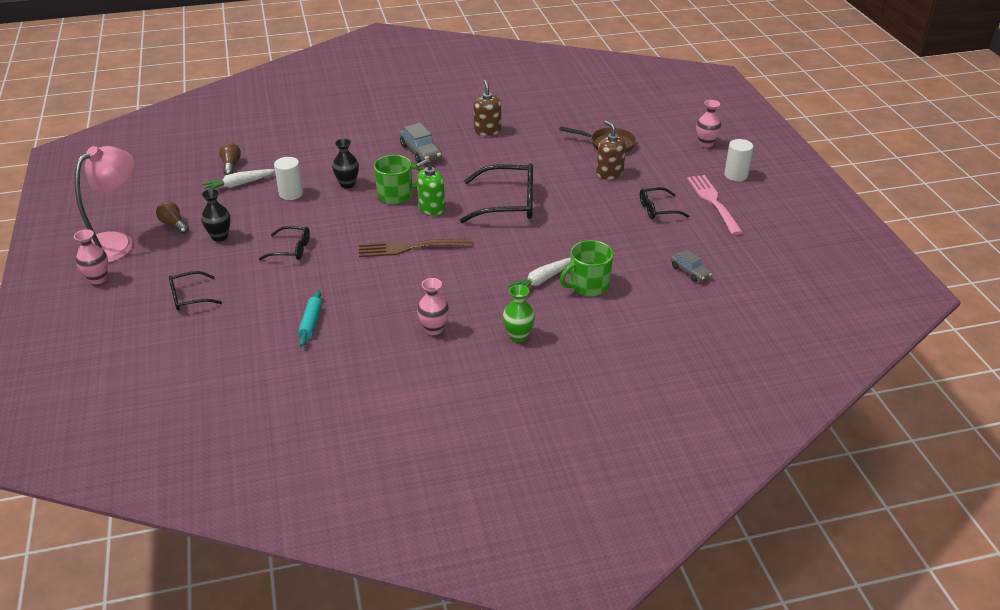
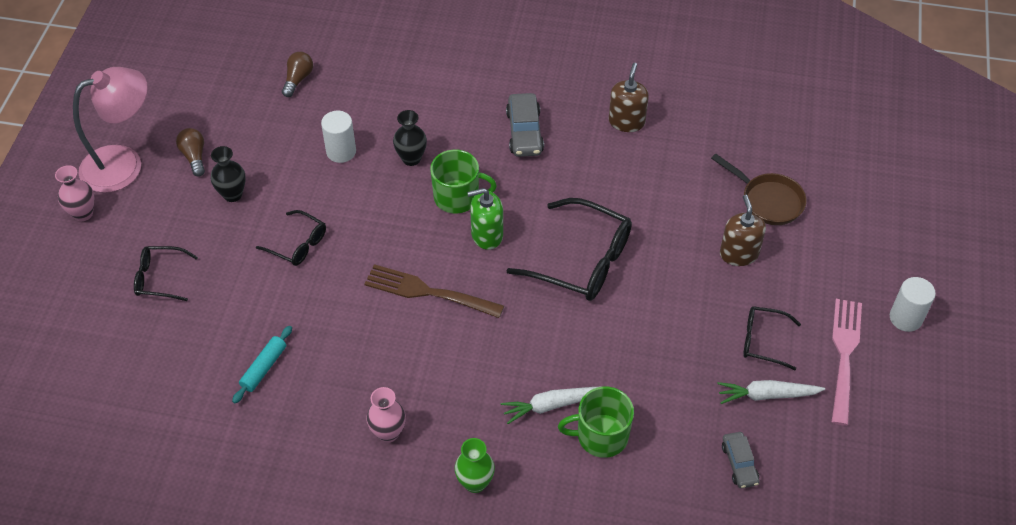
camera: 25 degrees right, 15 degrees up
(239, 184) = (291, 115): white carrot -> white carrot (767, 395)
(706, 143) = (901, 245): pink vase -> none

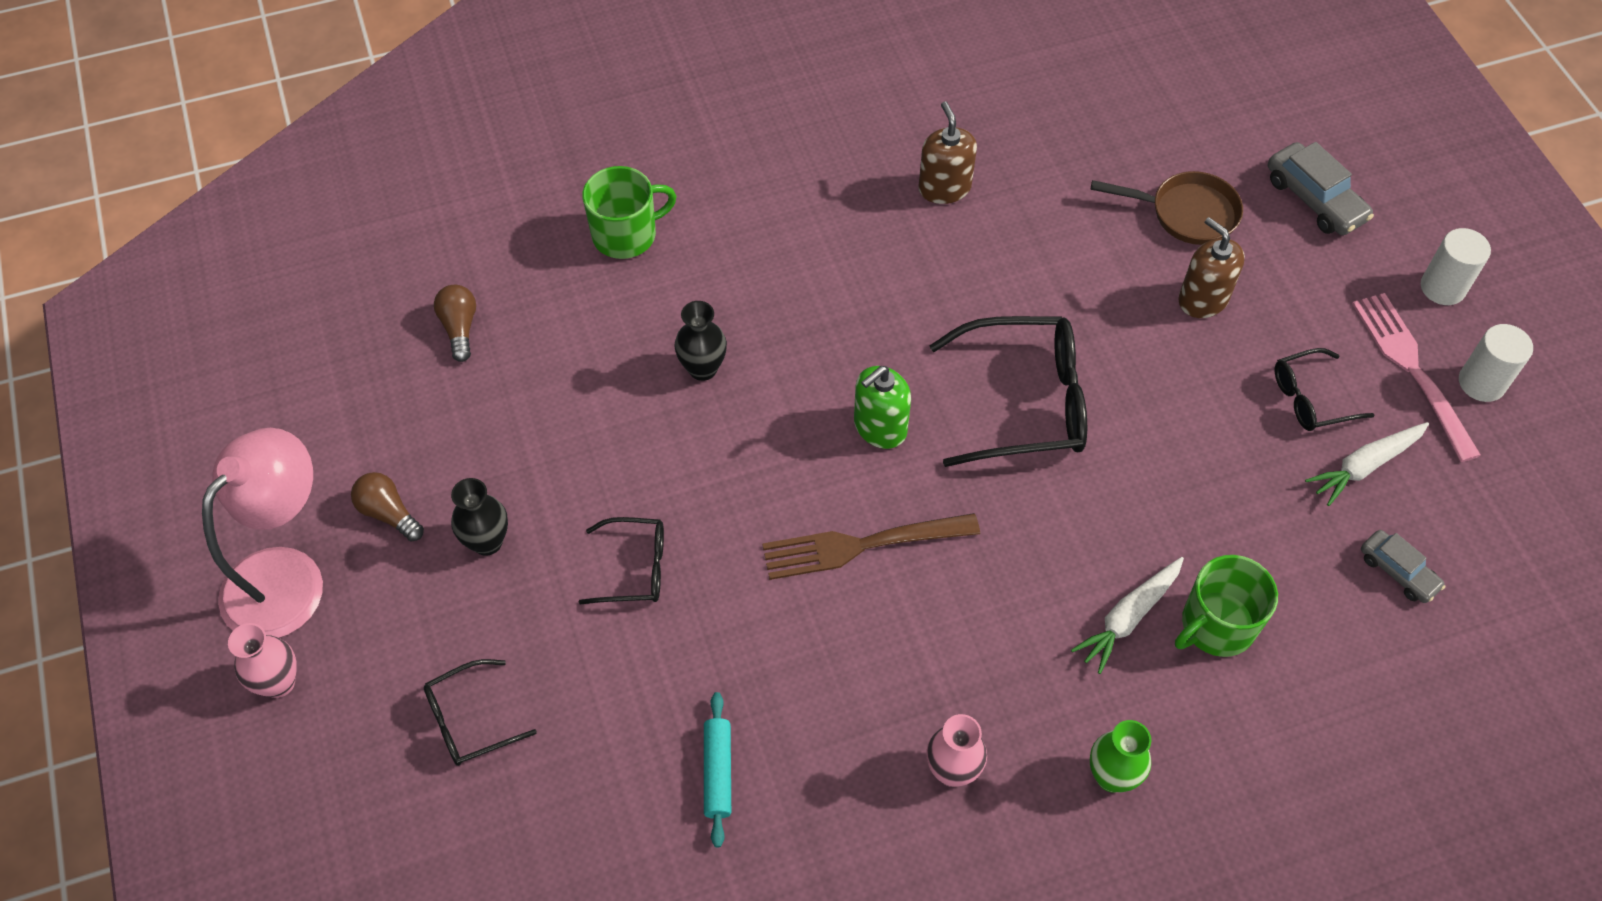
camera: 30 degrees left, 5 degrees up
(341, 151) = (598, 404): white cylinder -> white cylinder (1481, 383)
(457, 197) = (804, 393): green mug -> green mug (626, 234)
(524, 132) = (826, 262): grey car -> grey car (1314, 199)

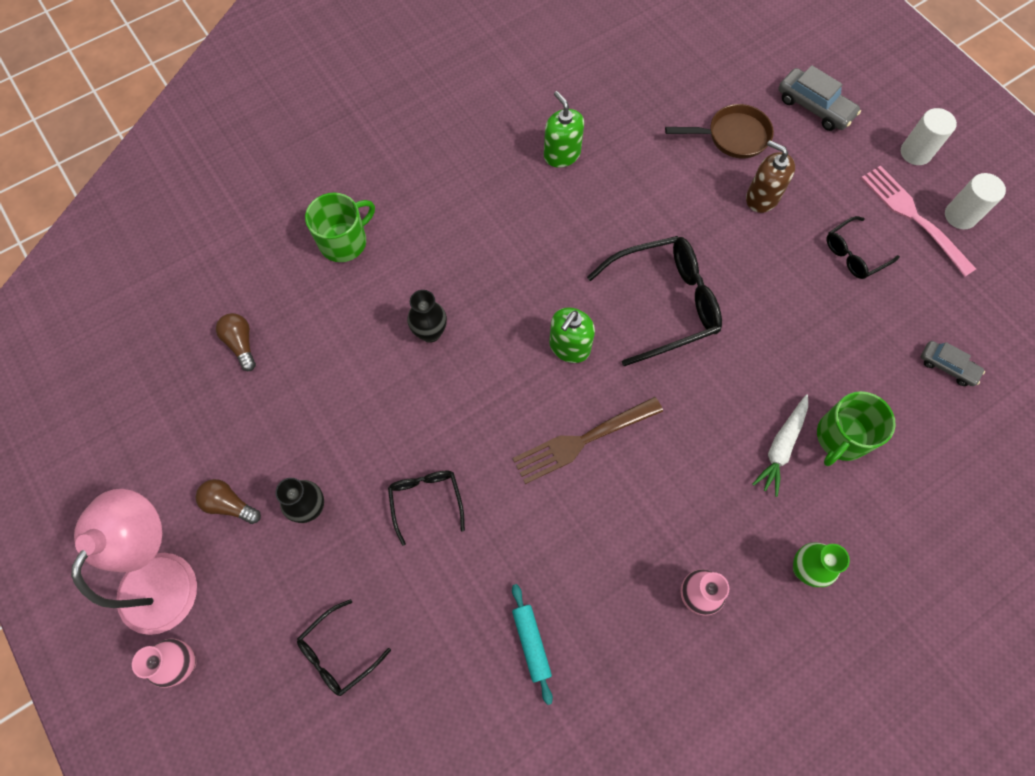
camera: 15 degrees left, 10 degrees up
(635, 568) = (426, 500): black glasses -> black glasses turned 90 degrees counterclockwise
(944, 188) = (562, 154): brown soap dispenser -> green soap dispenser
(1364, 466) = (903, 295): white carrot -> none

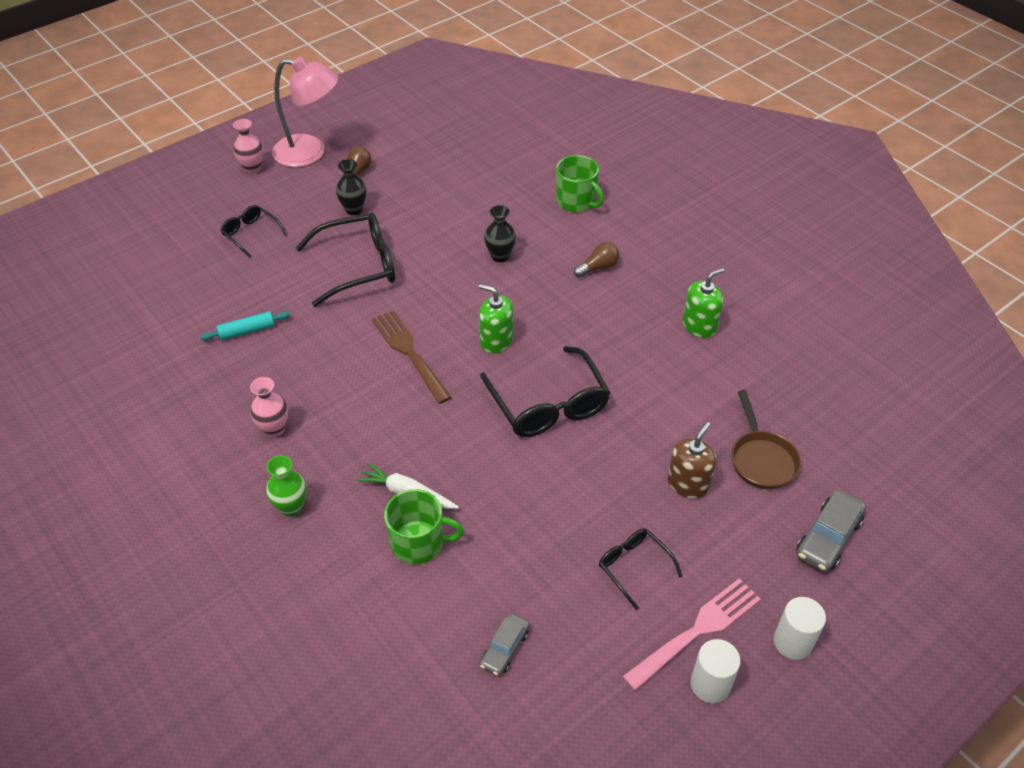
camera: 85 degrees right, 20 degrees down
(241, 344) = (479, 161): brown light bulb -> brown light bulb (598, 267)
(426, 500) = (359, 266): black glasses -> black glasses, size x1.83
(841, 437) = (419, 542): green mug -> green mug turned 150 degrees clockwise

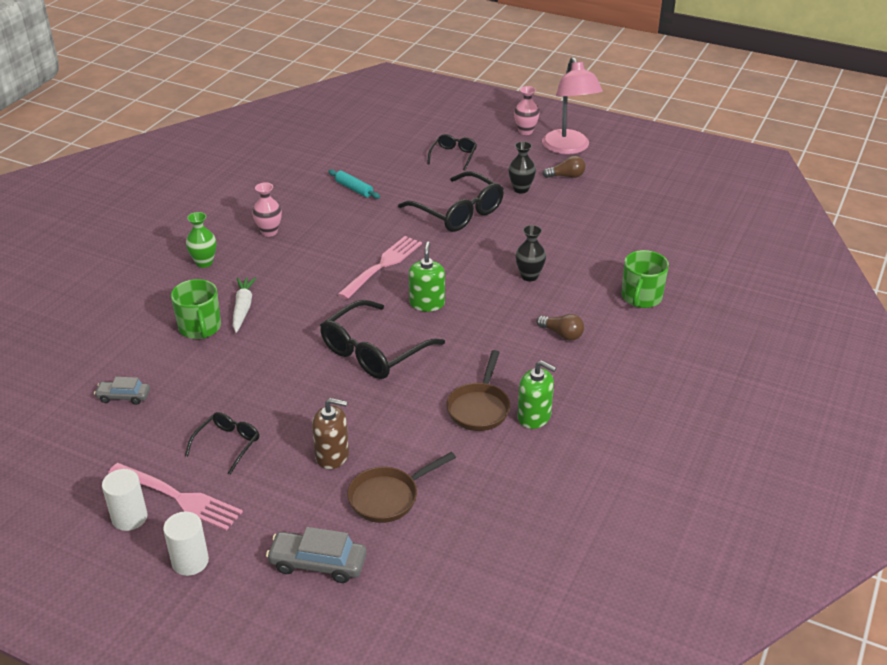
camera: 65 degrees right, 10 degrees down
(410, 353) = (382, 266): brown fork -> pink fork
(670, 357) = (479, 408): none -> brown pan

